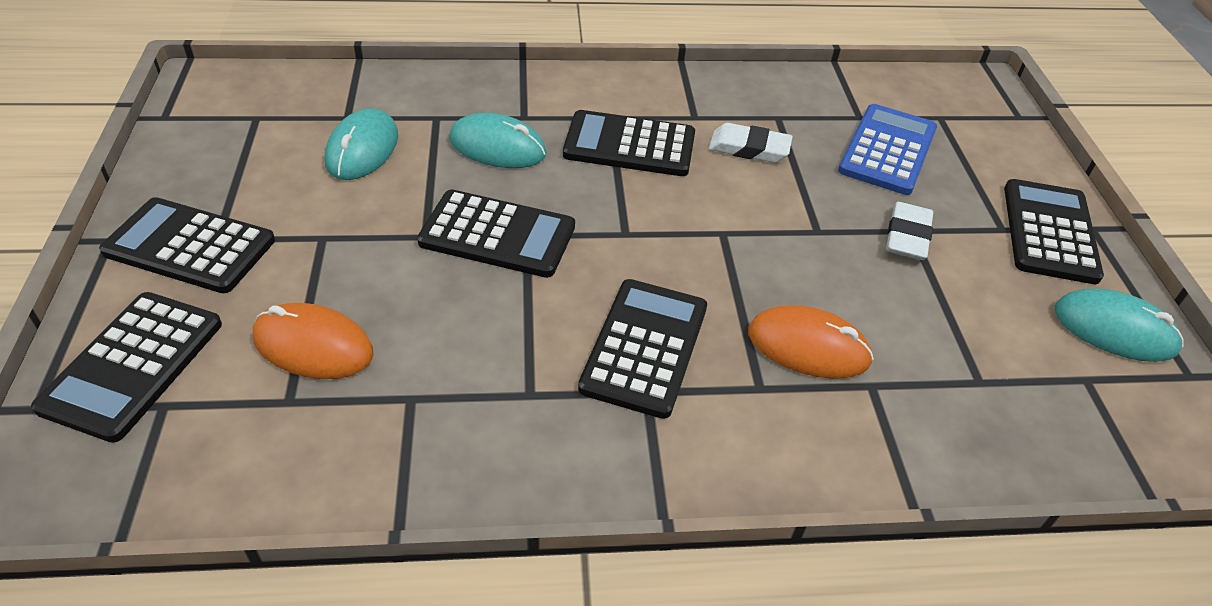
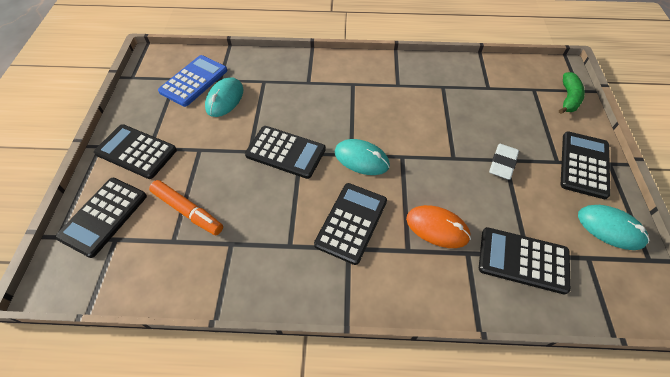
camera: 10 degrees right, 10 degrees up
(313, 346) = (188, 211): orange mouse -> orange marker
(497, 147) = (292, 100): turquoise mouse -> turquoise mouse (361, 159)
(629, 145) = (360, 101): black calculator -> black calculator (523, 260)
(749, 148) = (424, 105): white eraser -> none
(887, 150) = (500, 109): blue calculator -> blue calculator (194, 81)
(1002, 129) = (568, 98): none -> green banana

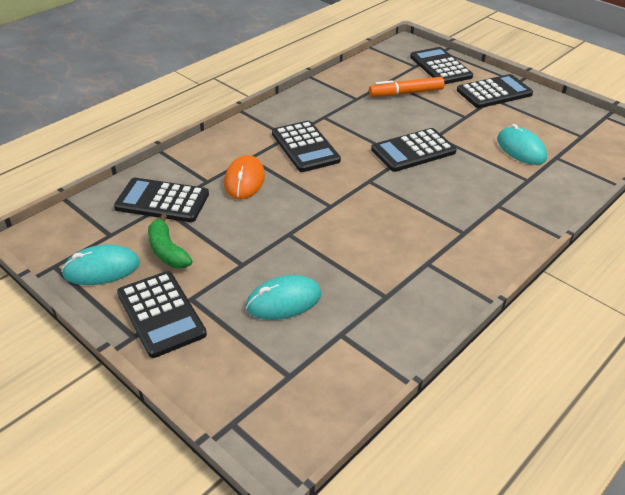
camera: 130 degrees right, 15 degrees down
(194, 81) = (567, 143): blue calculator -> none
(361, 159) = (356, 183): turquoise mouse -> turquoise mouse (283, 301)
(437, 228) = (244, 180): orange mouse -> orange mouse turned 60 degrees counterclockwise
(502, 163) = (241, 258): white eraser -> none
(523, 260) = (162, 201): black calculator -> black calculator turned 135 degrees counterclockwise
(568, 98) = (237, 395): green banana -> green banana (167, 251)

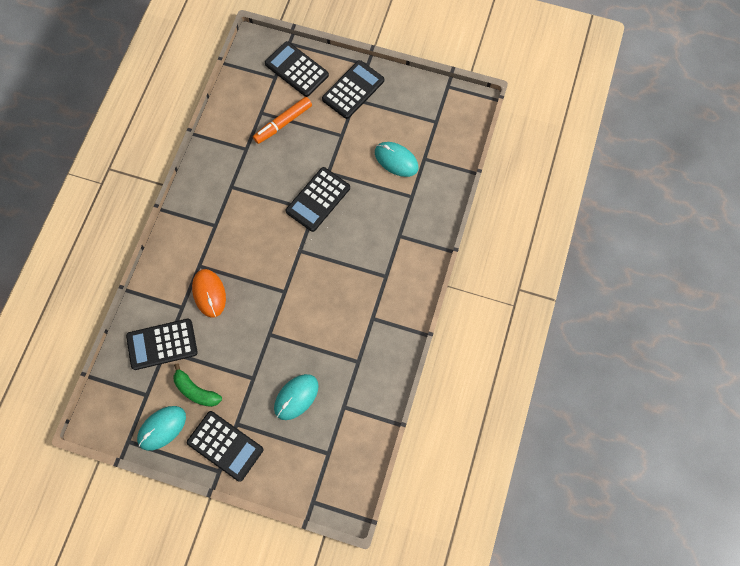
camera: 25 degrees left, 30 degrees up
(305, 147) = (235, 233): black calculator -> none

